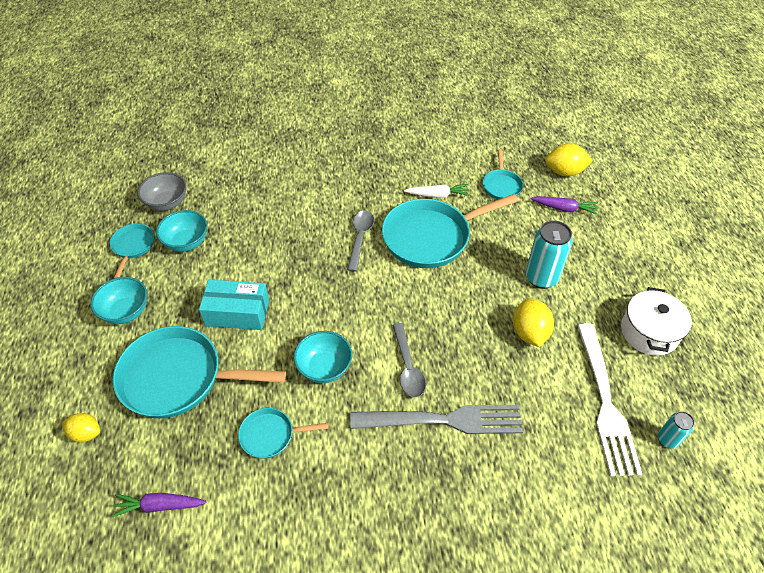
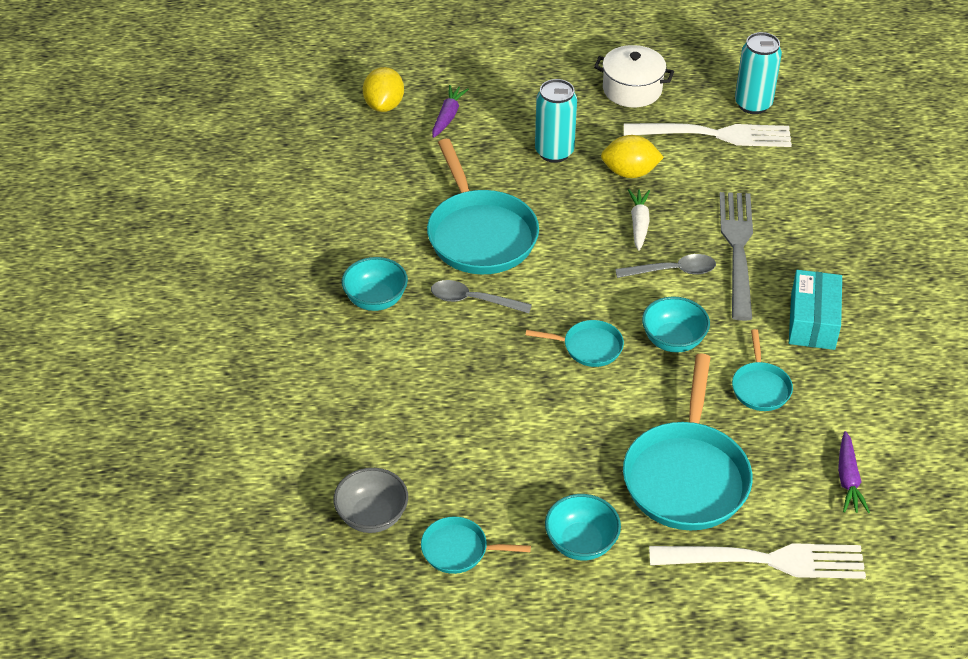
camera: 85 degrees left, 5 degrees down
(86, 433) = (765, 560): yellow lemon -> white fork
(186, 242) = (458, 485): turquoise bowl -> turquoise bowl (376, 299)
(237, 313) = (589, 422): turquoise box -> turquoise box (812, 321)
(437, 195) = (406, 222): white carrot -> white carrot (639, 224)
(501, 185) = (398, 162): turquoise pan -> turquoise pan (588, 347)
(667, 440) = (753, 104): turquoise can -> turquoise can, size x1.83

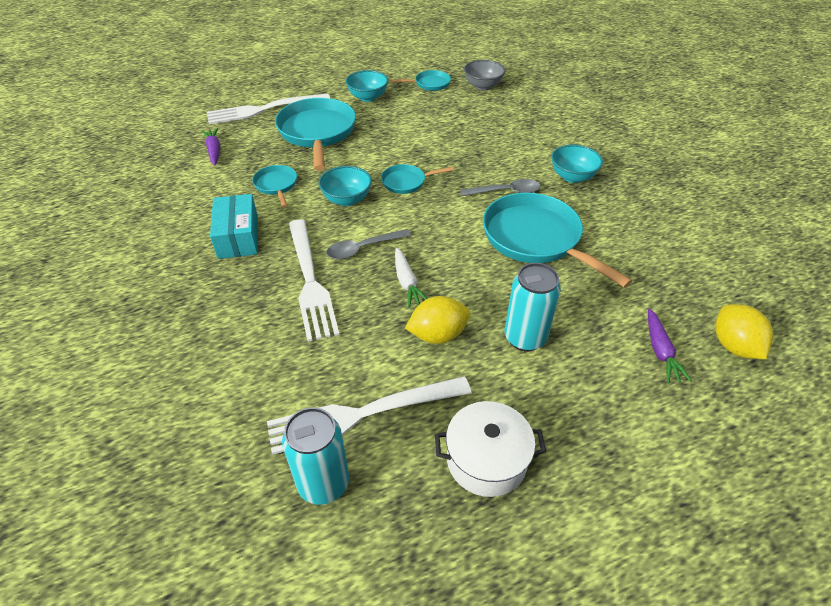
camera: 160 degrees right, 0 degrees up
(737, 249) = (310, 281): grey fork -> white fork

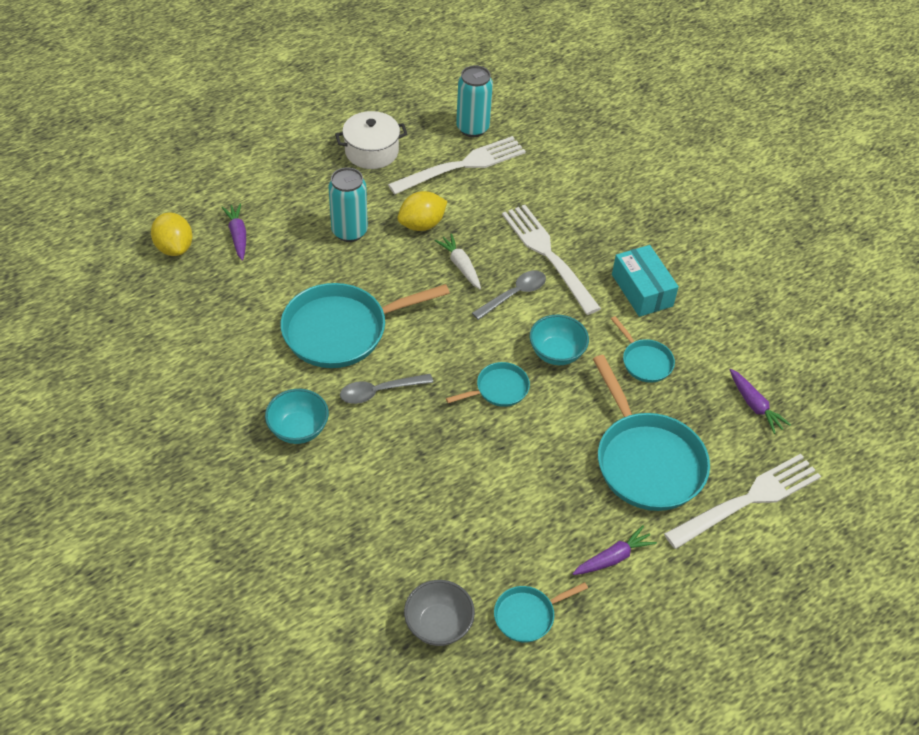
camera: 165 degrees right, 5 degrees up
(368, 97) = (613, 558): turquoise bowl -> purple carrot
(536, 239) = (342, 330): turquoise pan -> turquoise pan turned 120 degrees clockwise

